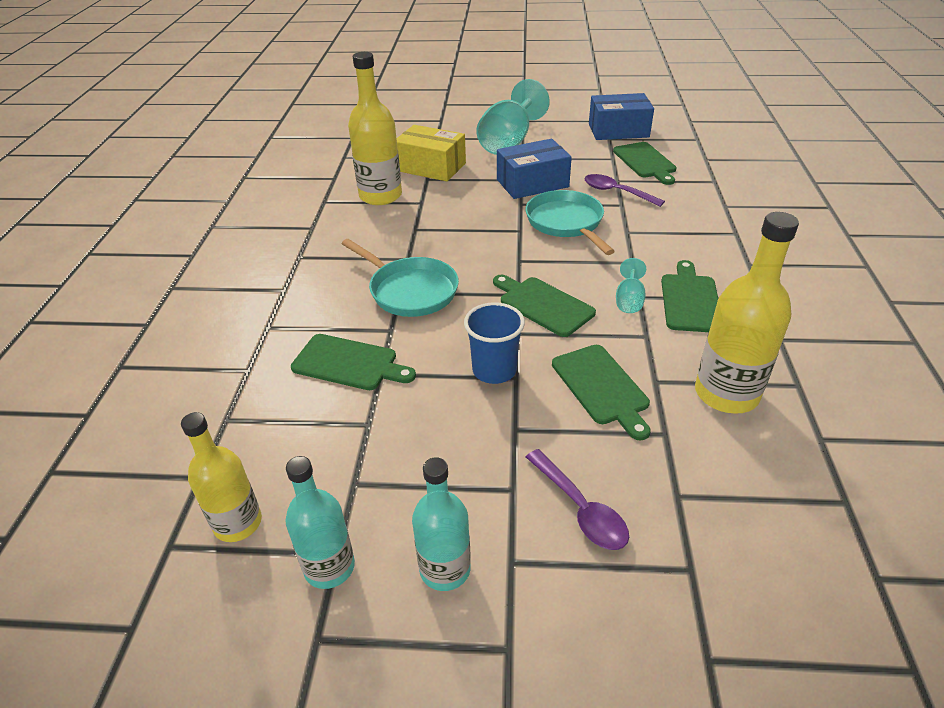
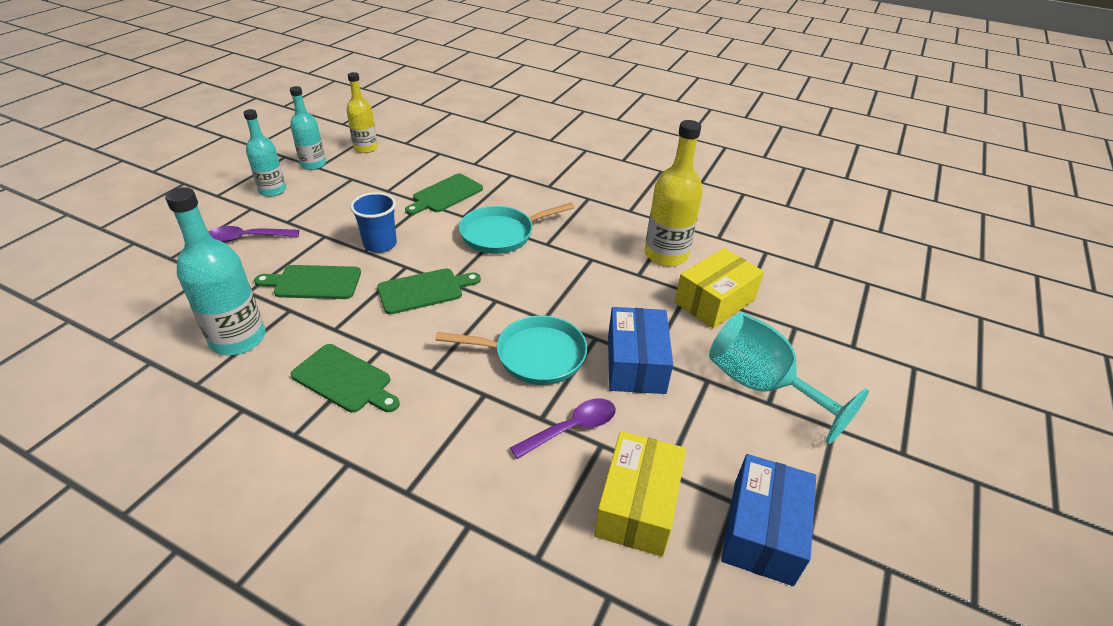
camera: 110 degrees right, 0 degrees up
(629, 300) = (383, 340): turquoise goblet -> none
(645, 162) = (637, 505): green cutting board -> yellow box
(726, 393) = (238, 339): yellow bottle -> turquoise bottle

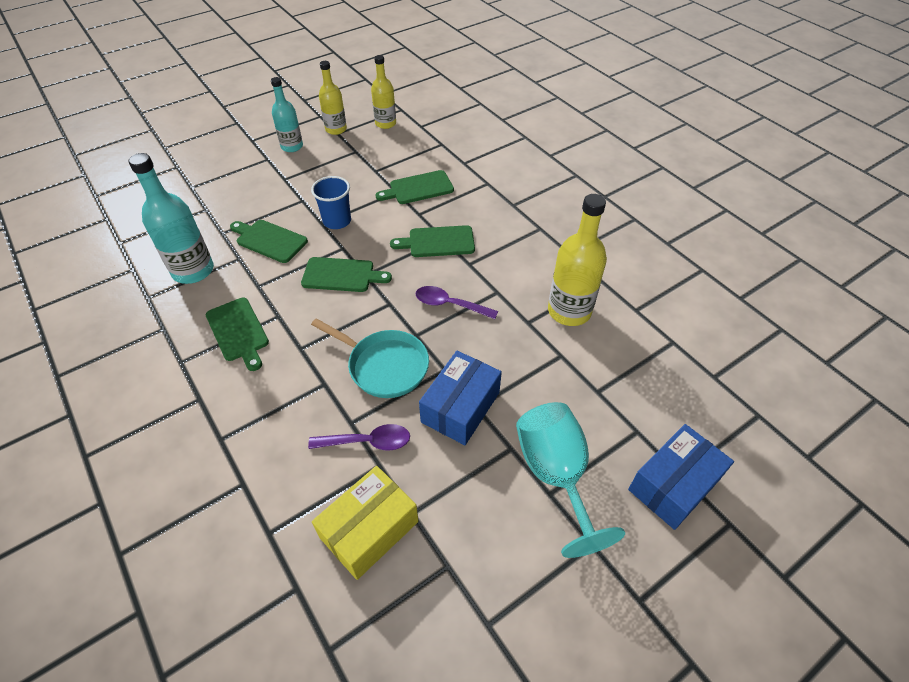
camera: 30 degrees right, 10 degrees up
(247, 238) = (249, 185): purple spoon -> purple spoon (449, 304)
(313, 164) = (336, 129): turquoise bottle -> yellow bottle
(502, 234) = (438, 242): turquoise pan -> green cutting board
(714, 301) = (579, 375): yellow box -> none
(762, 531) = (451, 602): blue box -> blue box (673, 485)

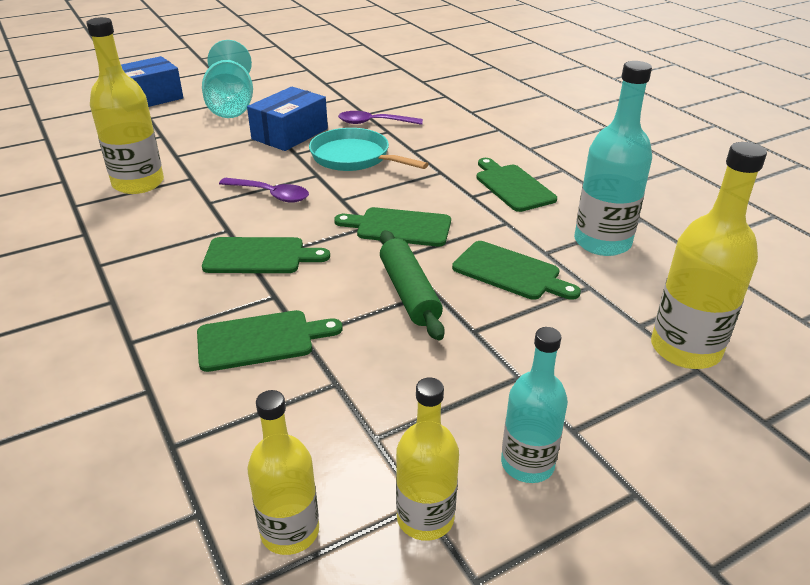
camera: 175 degrees left, 15 degrees down
(189, 197) = (685, 349): none -> yellow bottle
(337, 221) = (409, 293): blue cup -> green rolling pin
(369, 529) = (375, 94): yellow box -> none

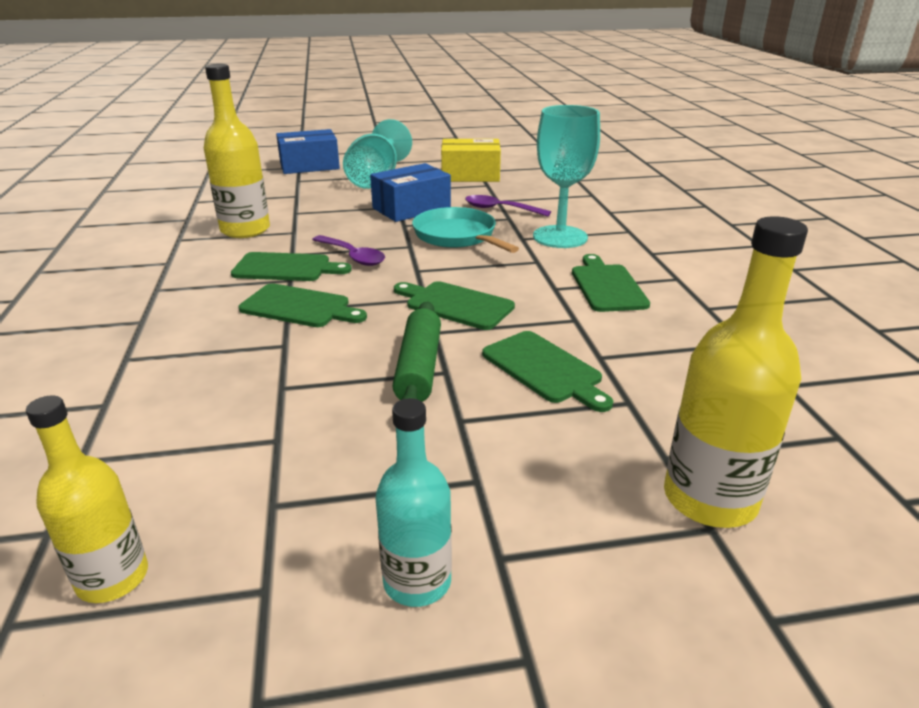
camera: 20 degrees right, 5 degrees down
(260, 340) = (239, 382): green cutting board -> green cutting board (286, 268)
(321, 88) = (470, 175): none -> yellow box
(425, 518) = (257, 608): yellow bottle -> none
(445, 144) = (560, 237): none -> turquoise goblet
(602, 242) = (676, 358): turquoise bottle -> none

